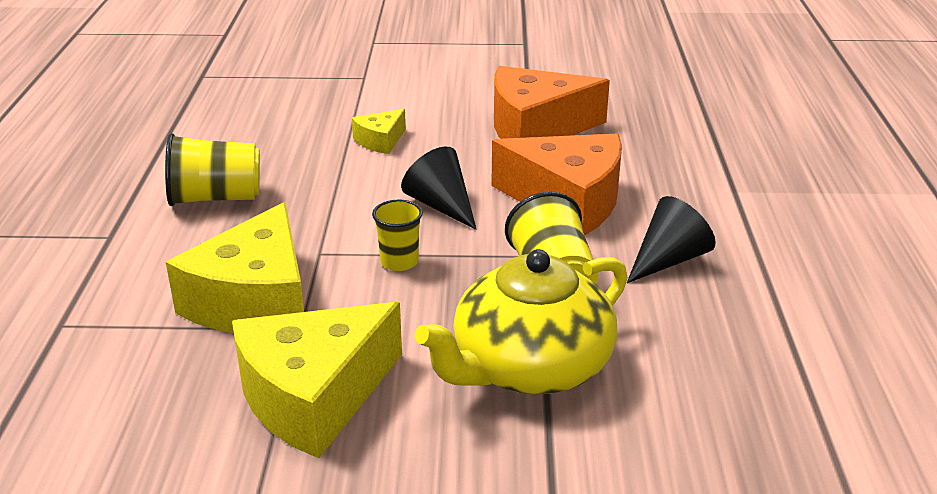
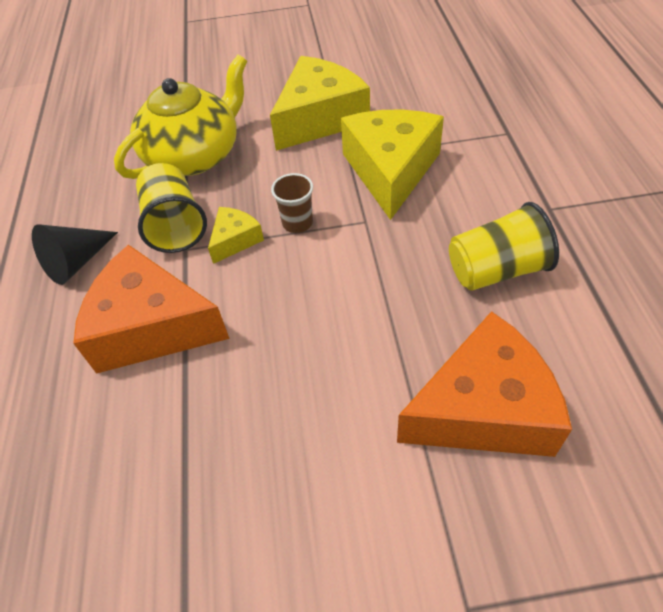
camera: 175 degrees right, 20 degrees up
(380, 141) = (372, 405): yellow cheese -> yellow cheese (235, 240)
(399, 262) = (297, 223): yellow cup -> brown cup
(441, 205) = (276, 297): black cone -> none
(535, 128) = (177, 476): orange cheese -> orange cheese (484, 409)

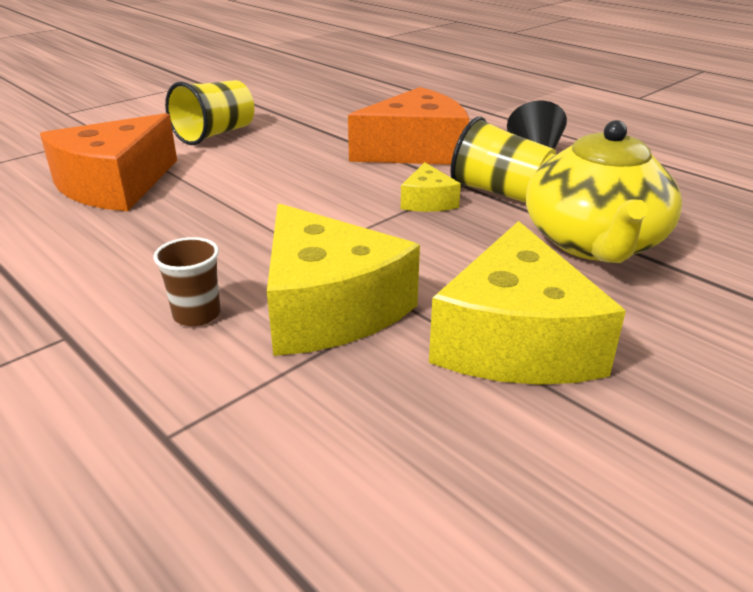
camera: 140 degrees right, 20 degrees down
(297, 223) = (384, 228): brown cup -> brown cup (197, 315)
(496, 270) = (129, 257): yellow cup -> yellow cup (215, 134)

